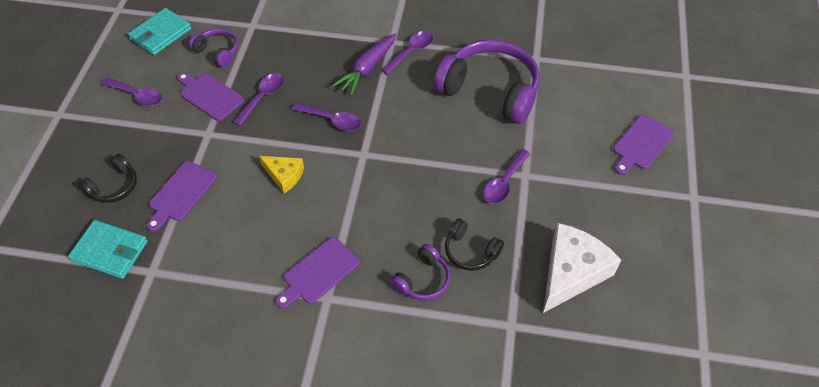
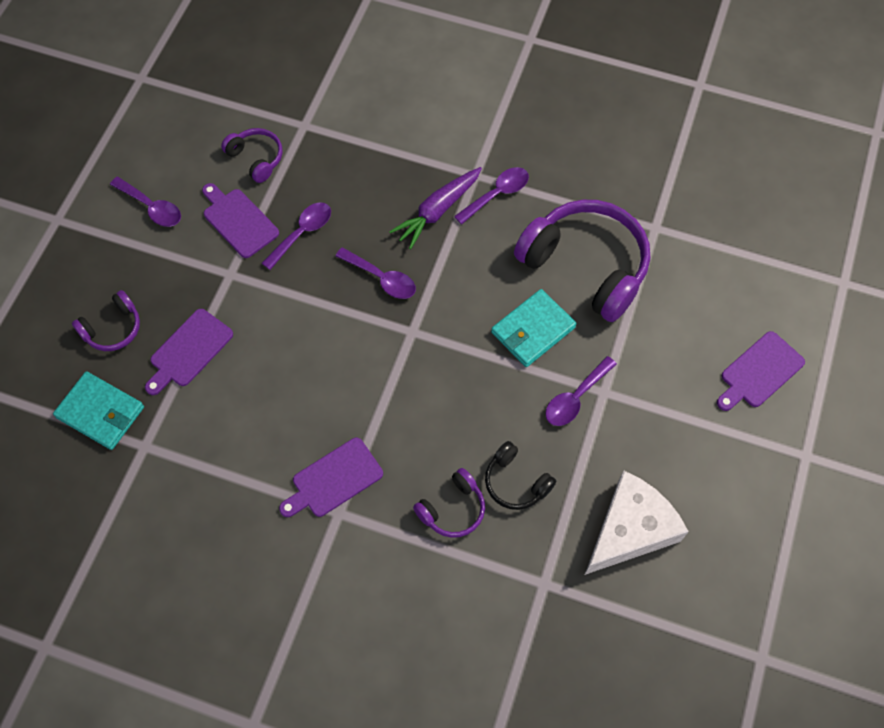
camera: 10 degrees right, 10 degrees up
(114, 186) = (113, 329): black headphones -> purple headphones
(160, 34) = (189, 122): turquoise wallet -> turquoise wallet (533, 330)
(284, 176) = (313, 346): yellow cheese -> none

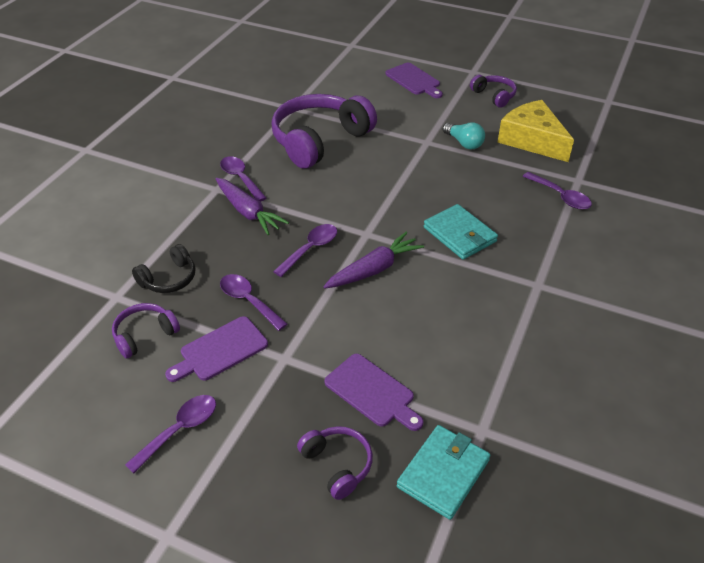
camera: 85 degrees left, 20 degrees down
(334, 479) = (508, 287): purple cutting board -> none
(354, 342) = (374, 269): none -> purple carrot
(452, 509) = (527, 220): purple headphones -> purple headphones (494, 96)
(516, 482) = (501, 187): black headphones -> black headphones (169, 279)
(533, 330) = (372, 169): turquoise wallet -> turquoise wallet (459, 234)
(575, 398) = (431, 154): purple spoon -> purple spoon (560, 196)
(608, 438) = (464, 143): none -> turquoise light bulb
(630, 529) = (532, 140): white cheese -> yellow cheese

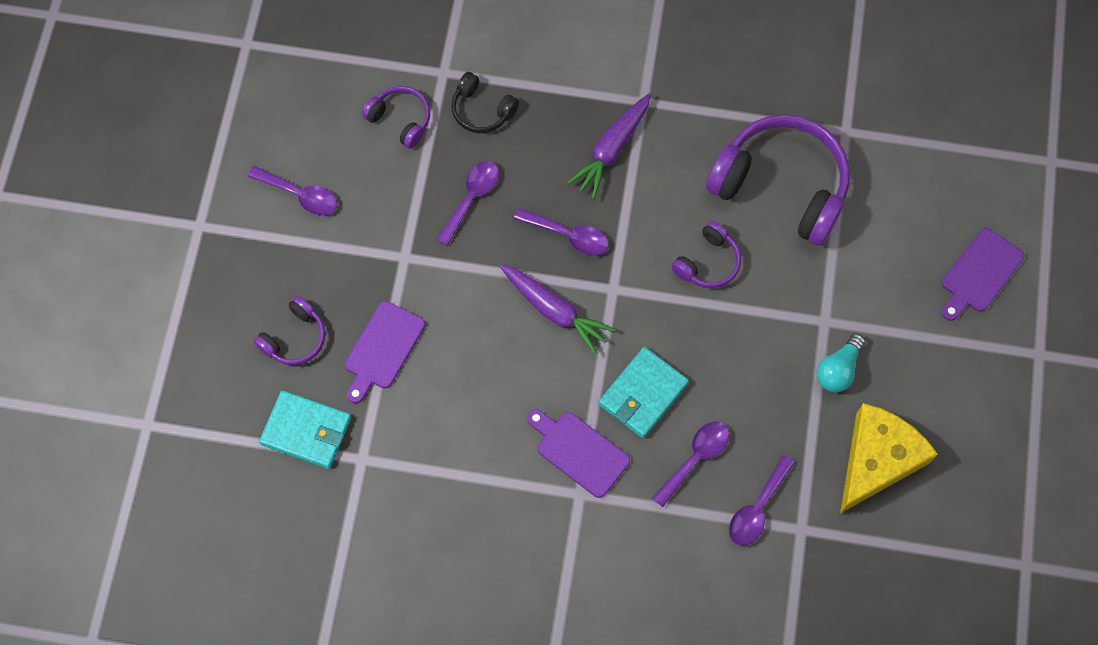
camera: 75 degrees right, 25 degrees up
(220, 350) = (399, 195): purple cutting board -> purple cutting board (579, 451)
(240, 178) = (671, 120): purple spoon -> purple spoon (695, 458)
(494, 96) = (978, 394): purple headphones -> purple headphones (708, 263)

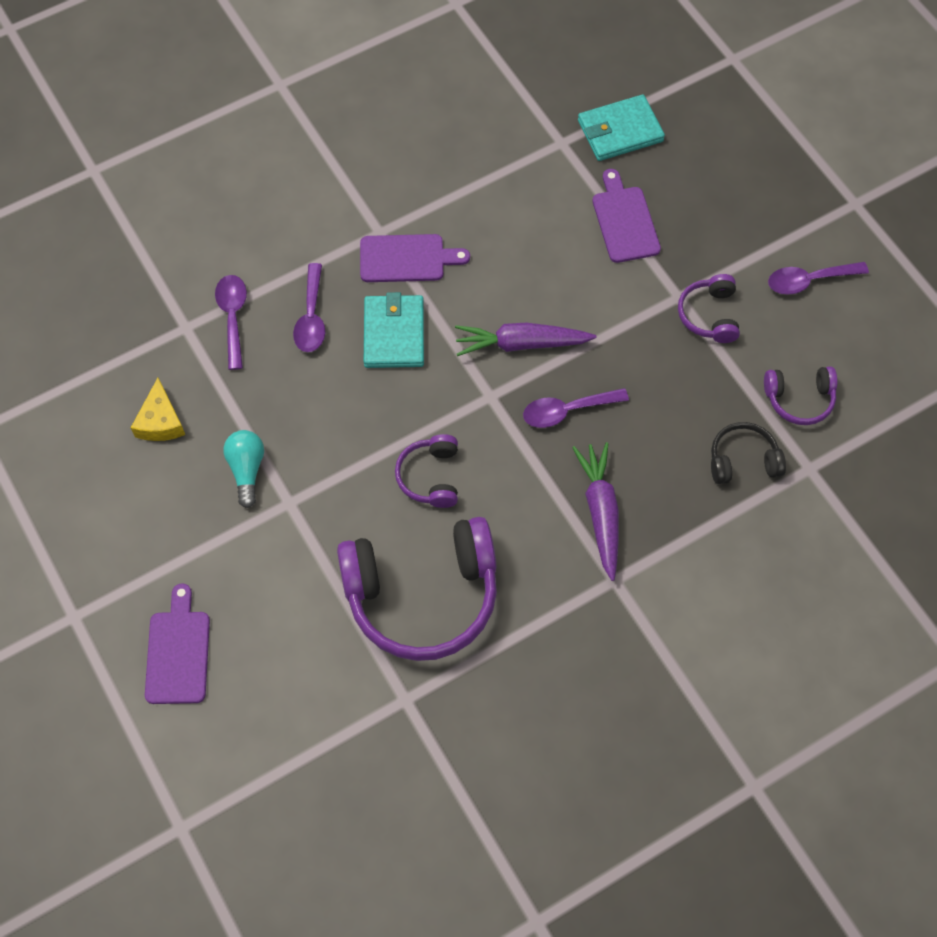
camera: 140 degrees right, 5 degrees down
(295, 338) = (696, 181): purple headphones -> purple headphones (709, 315)
(471, 198) = (675, 381): purple spoon -> none
(877, 460) = (160, 421): yellow cheese -> yellow cheese, size x0.55

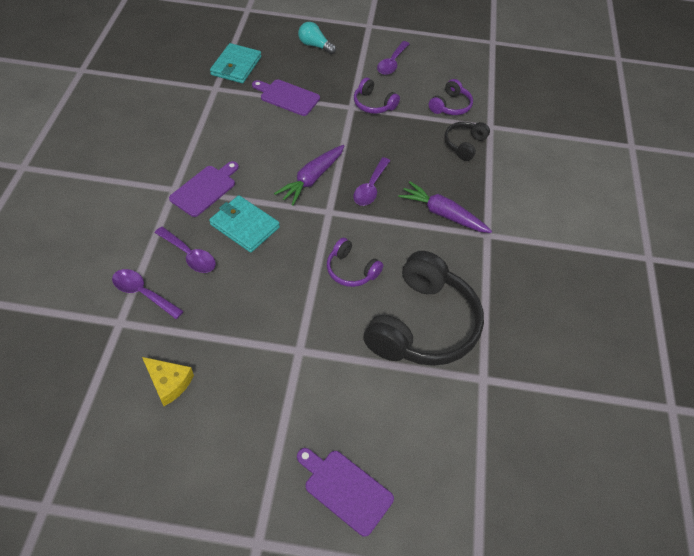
camera: 55 degrees left, 10 degrees down
(247, 470) = (254, 358): turquoise light bulb -> turquoise light bulb (315, 46)
(422, 595) = (423, 324): purple headphones -> black headphones

